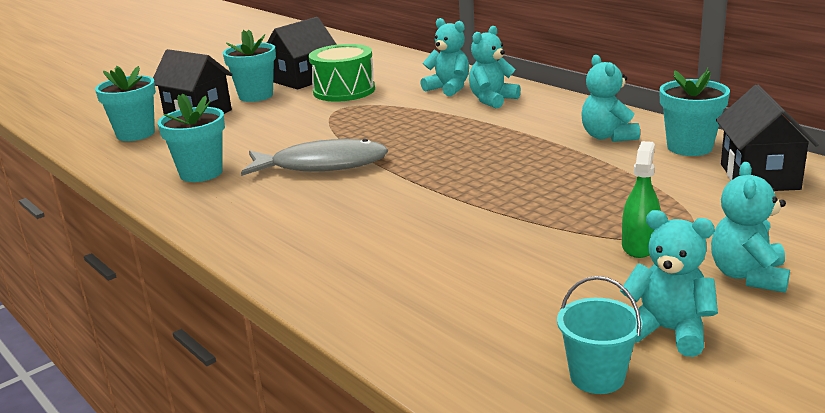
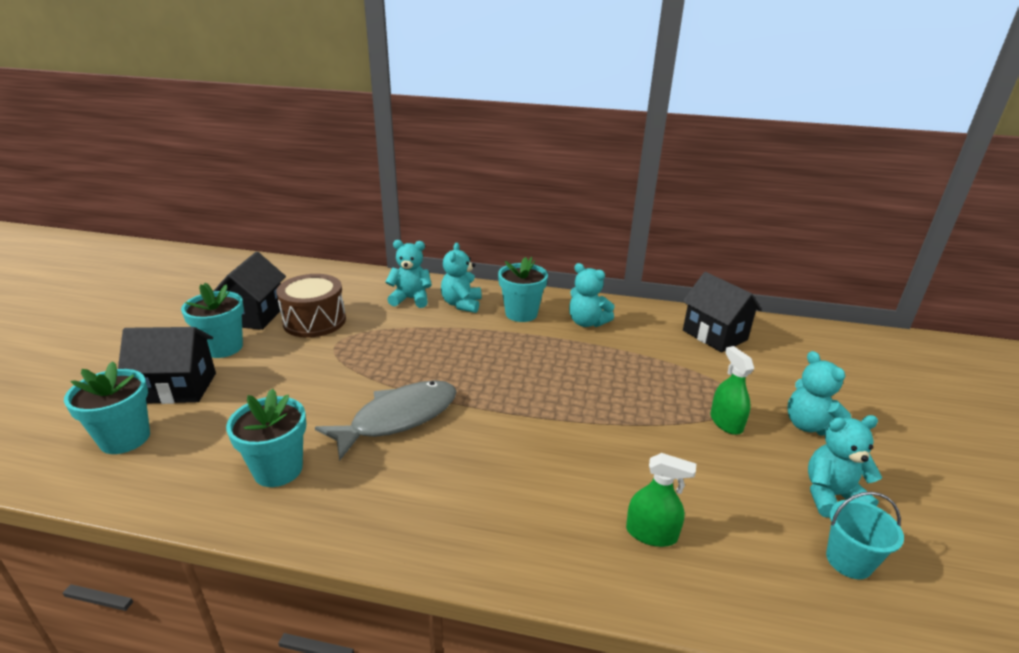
camera: 40 degrees left, 5 degrees up
(344, 91) = (314, 321): green drum -> brown drum
(423, 292) = (651, 533): none -> green spray bottle
(689, 147) = (647, 319): turquoise flower pot -> turquoise flower pot (521, 314)

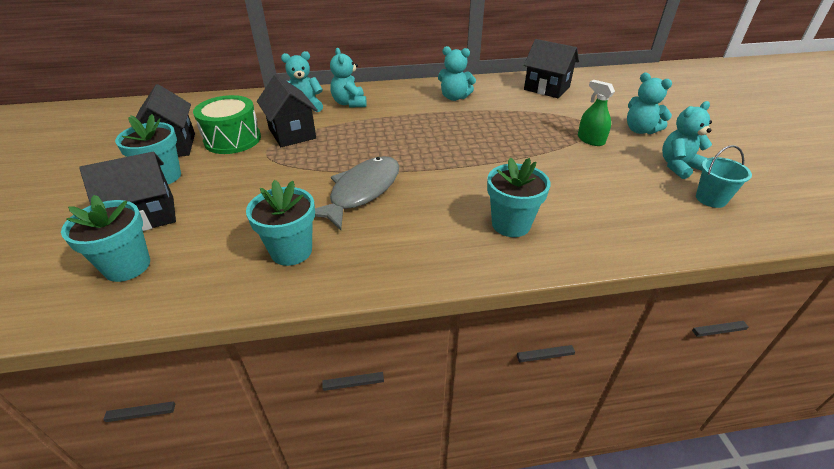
camera: 20 degrees left, 10 degrees up
(314, 321) = (232, 139): brown drum -> green drum
(376, 328) = (292, 133): none -> black house
(521, 314) = (401, 101): turquoise flower pot -> turquoise flower pot (511, 224)
(651, 533) = (591, 216): green spray bottle -> none

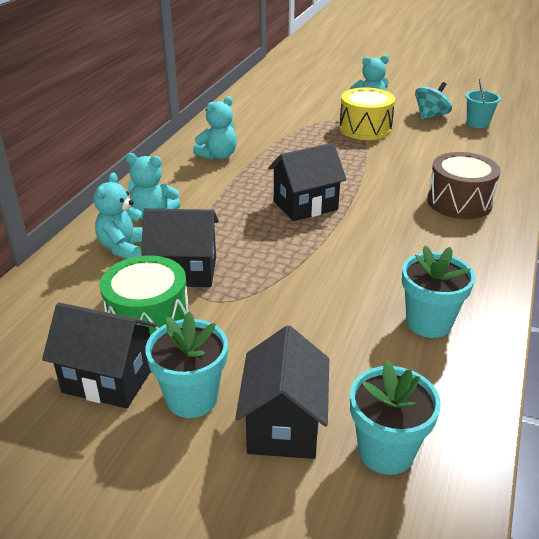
camera: 60 degrees left, 5 degrees down
(361, 192) = (355, 257): grey fish -> none
(511, 224) = (459, 202): turquoise flower pot -> brown drum
(546, 88) = (256, 111): black house -> black house (305, 205)
(590, 140) = (365, 128): green spray bottle -> yellow drum
(678, 166) = (431, 116): turquoise teddy bear -> turquoise spinning top

